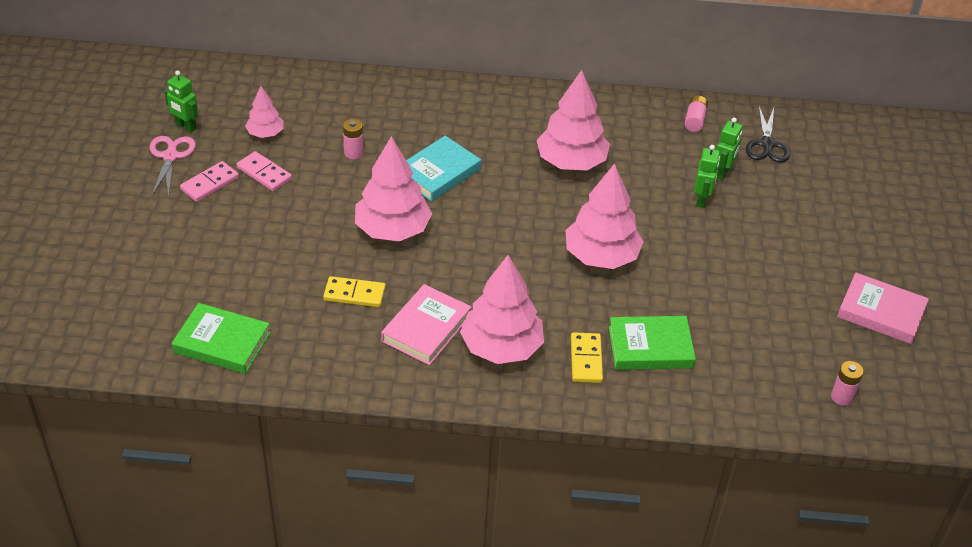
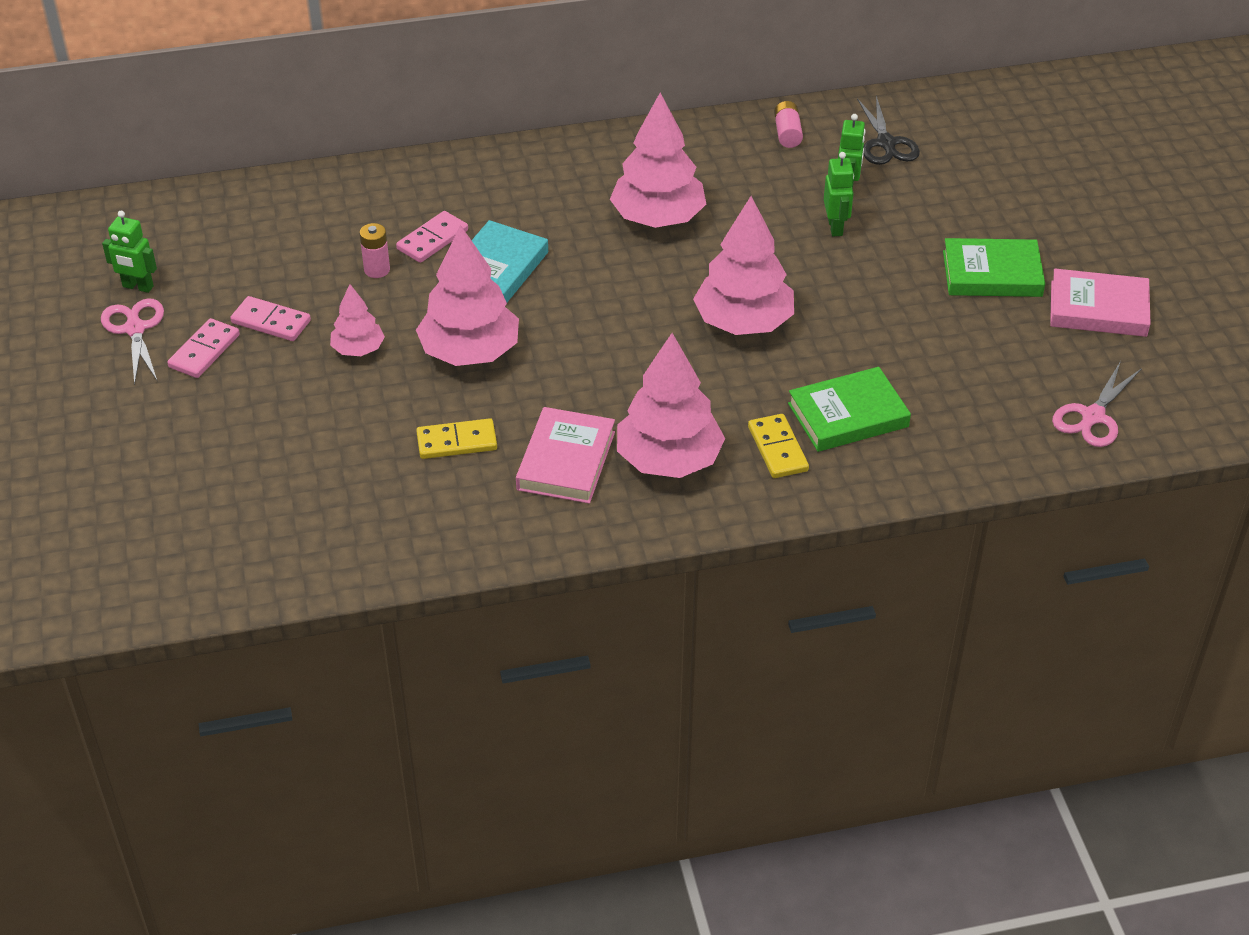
camera: 15 degrees left, 0 degrees up
(222, 342) = (313, 542): green book -> green book (992, 274)
(265, 133) = (249, 271): pink tree -> pink tree (358, 349)
(402, 140) = (432, 240): none -> pink domino
(842, 397) = (1093, 416): pink battery -> pink scissors

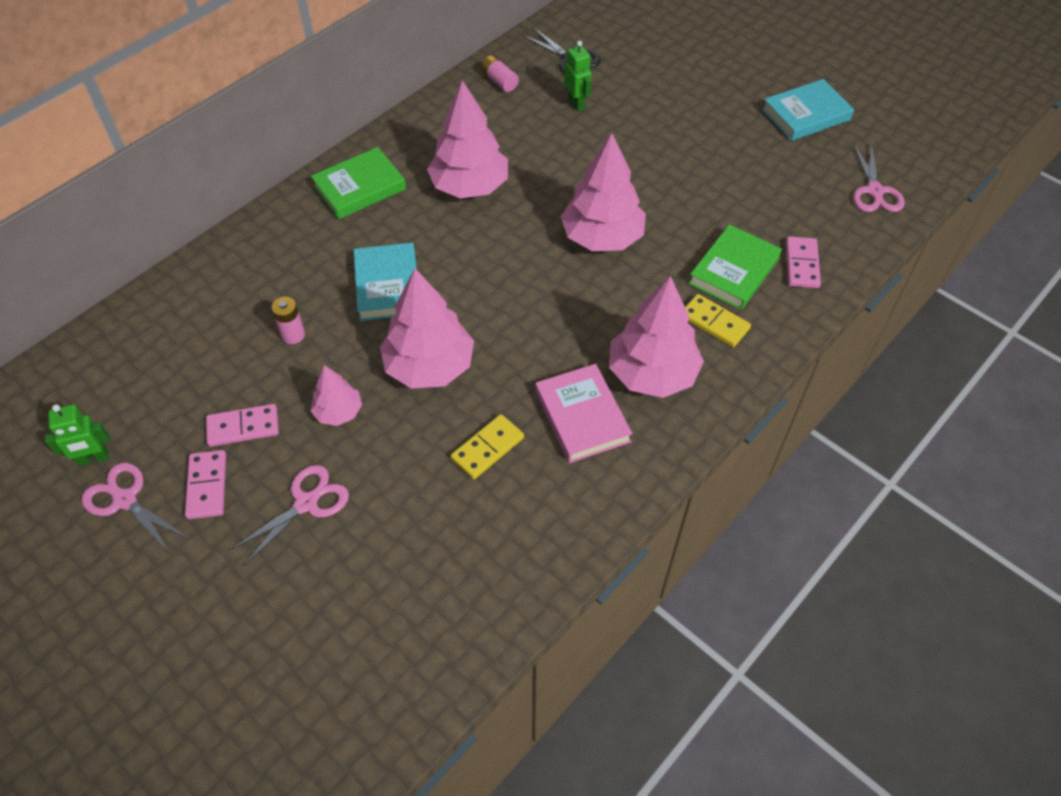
camera: 35 degrees left, 10 degrees up
(268, 404) = (306, 503): none -> pink scissors
(432, 240) = (315, 286): pink domino -> pink domino (801, 264)
(835, 227) = (595, 135): green robot -> none
(992, 274) = (722, 121): green book -> green book (359, 188)
(1098, 309) = (806, 115): pink book -> turquoise book

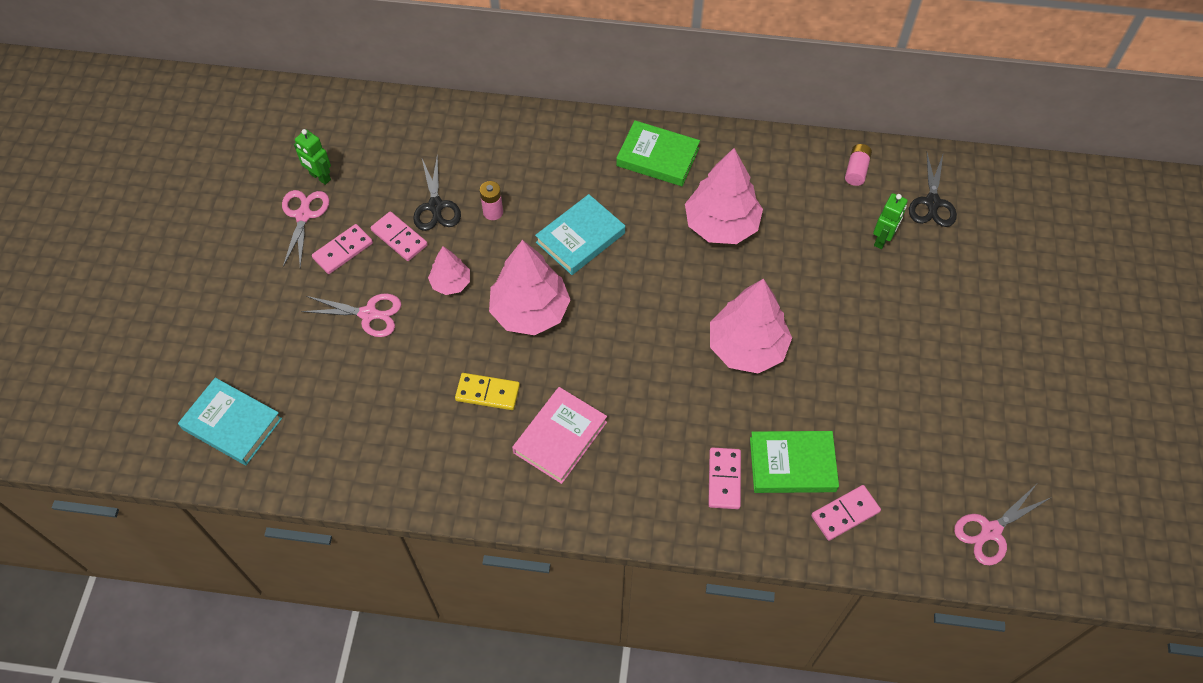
camera: 55 degrees right, 5 degrees up
(238, 376) = (436, 206): none -> black scissors
(652, 373) = (637, 462): pink tree -> none
(714, 322) = (724, 479): yellow domino -> pink domino
(806, 115) = (1040, 423): turquoise book -> turquoise book (232, 424)

